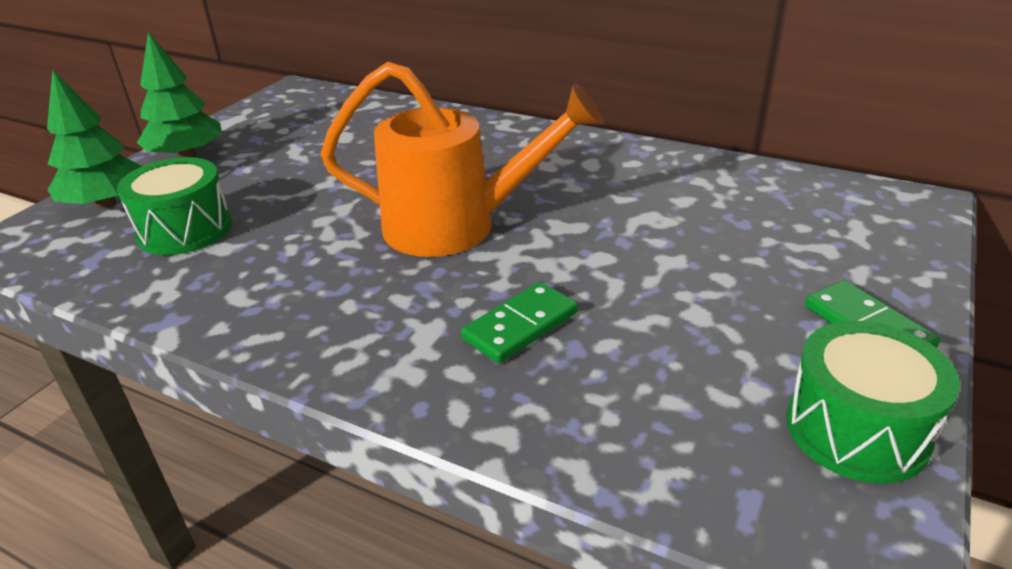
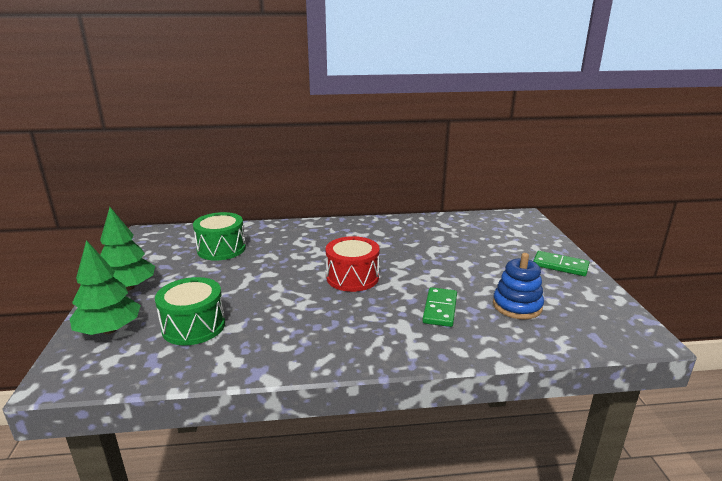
camera: 35 degrees left, 10 degrees down
(456, 226) = (352, 277): orange watering can -> red drum
(666, 373) = (517, 306): none -> blue stacking toy
(856, 429) = (596, 301): green drum -> green drum (221, 249)

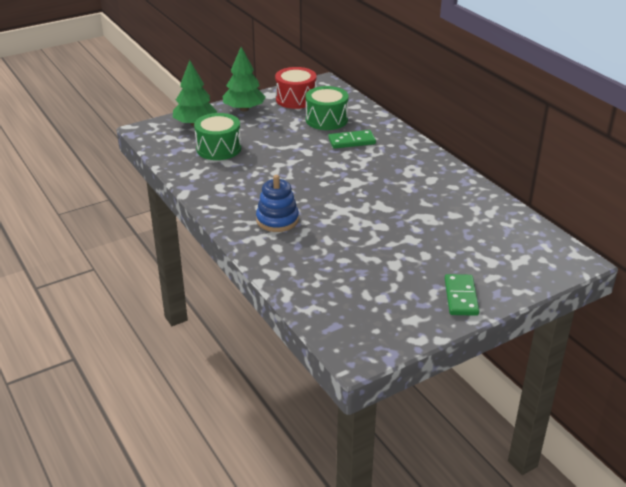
camera: 65 degrees right, 10 degrees up
(352, 277) = (333, 188): red drum -> red drum (296, 99)
(440, 309) = (317, 240): green domino -> green domino (351, 141)
(517, 306) = (354, 278): blue stacking toy -> blue stacking toy (277, 220)

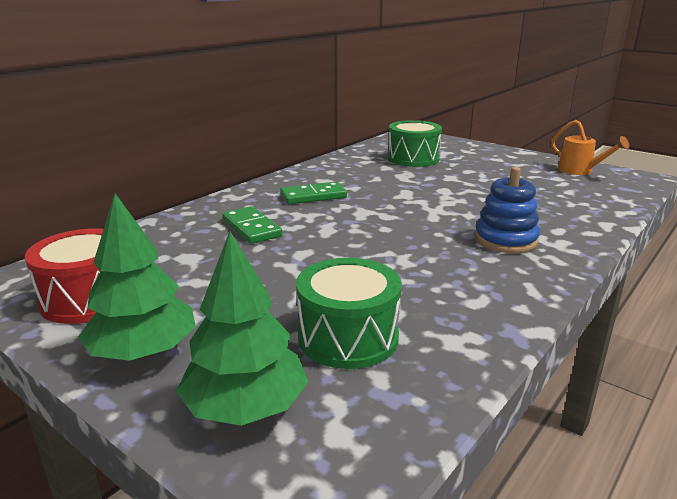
camera: 110 degrees left, 10 degrees down
(326, 120) = (180, 256): green drum -> green drum (413, 159)
(394, 322) = (579, 171): none -> orange watering can
(460, 297) = (509, 156): green domino -> green domino (313, 196)

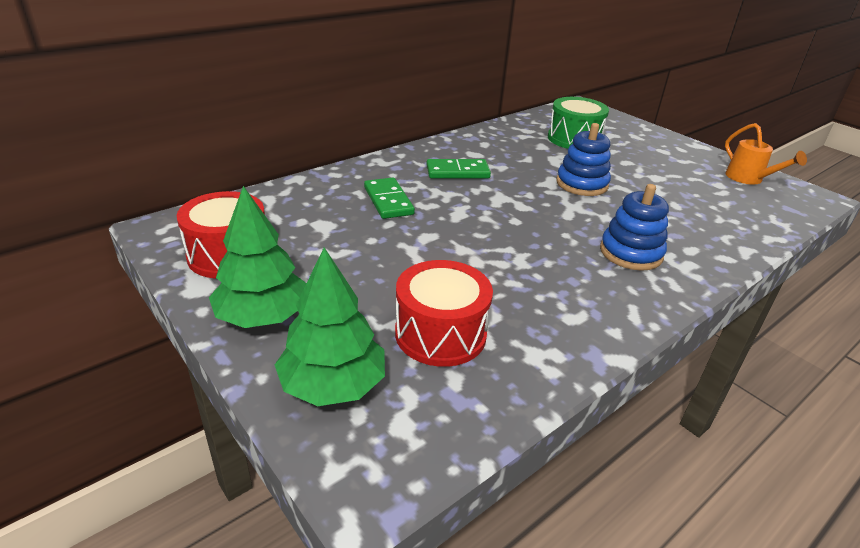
camera: 10 degrees right, 10 degrees up
(348, 337) = (440, 333): green drum -> red drum
(435, 192) = (582, 184): none -> blue stacking toy

